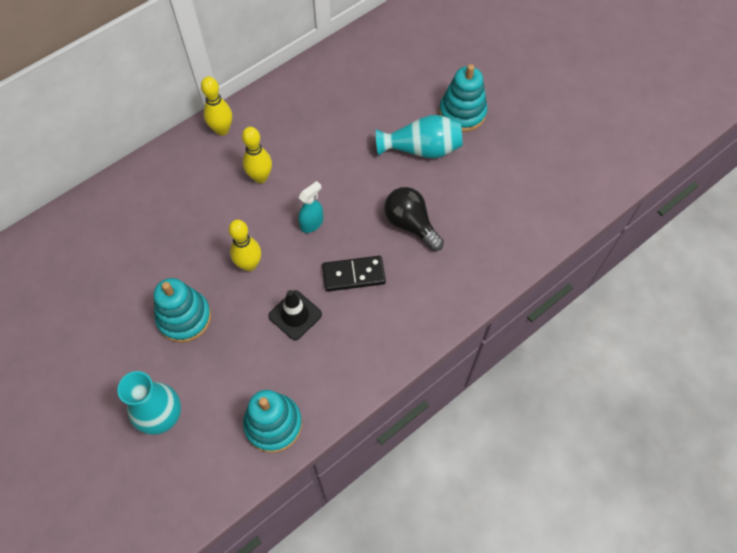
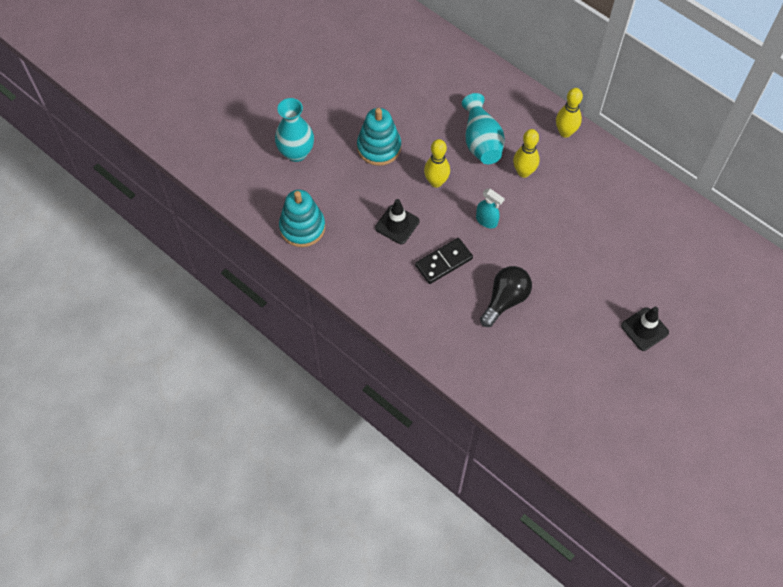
camera: 80 degrees right, 0 degrees up
(353, 275) = (443, 262): black domino -> black domino turned 75 degrees clockwise
(422, 149) = (591, 298): turquoise vase -> turquoise vase (481, 141)
(462, 113) = (644, 329): turquoise stacking toy -> black traffic cone

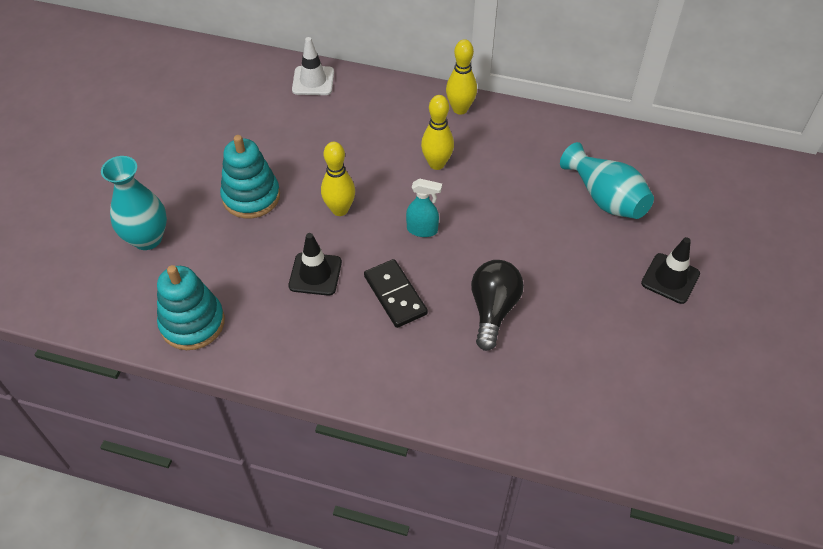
camera: 25 degrees left, 10 degrees down
(443, 262) = (395, 295): black domino -> black domino turned 60 degrees counterclockwise
(465, 65) = (313, 81): none -> white traffic cone
(481, 141) = (371, 149): turquoise vase -> turquoise vase (605, 198)

